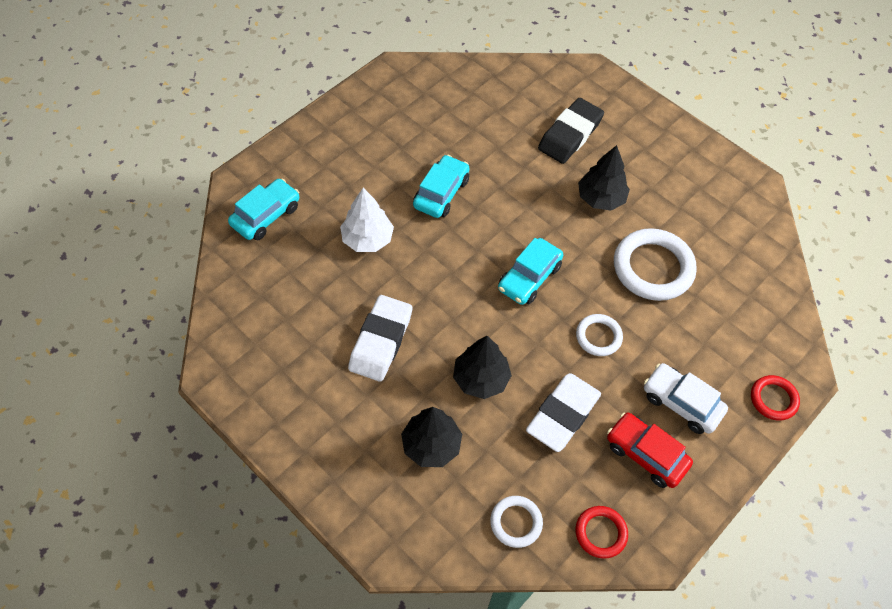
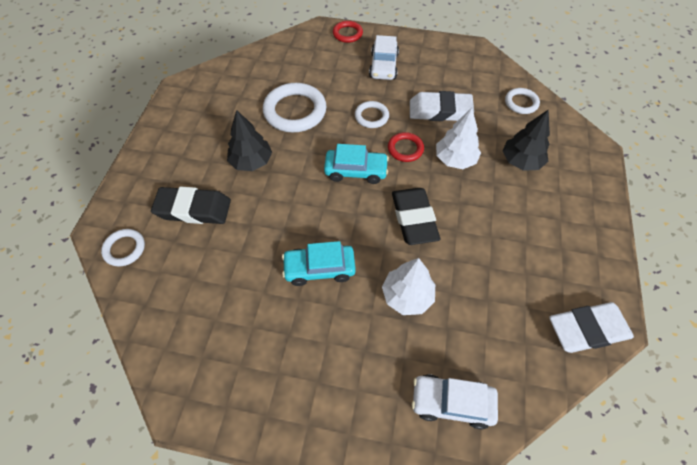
camera: 120 degrees left, 0 degrees up
(266, 216) = (452, 402): turquoise car -> white car
(381, 341) = (482, 230): white eraser -> white eraser (587, 329)
(437, 292) = (414, 219): none -> black eraser
(481, 379) = (455, 159): black tree -> white tree
(558, 79) = (124, 249): none -> white ring
(601, 533) = (489, 69): red ring -> red ring (405, 149)
(646, 454) = (428, 69): red car -> none

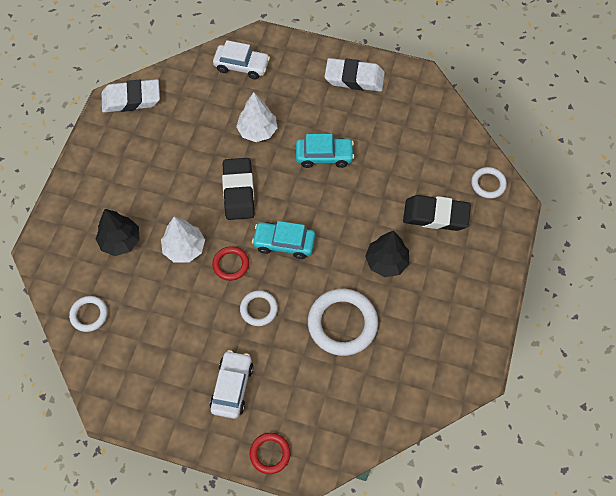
camera: 175 degrees left, 5 degrees up
(440, 111) = (182, 311): white eraser -> white eraser (354, 78)

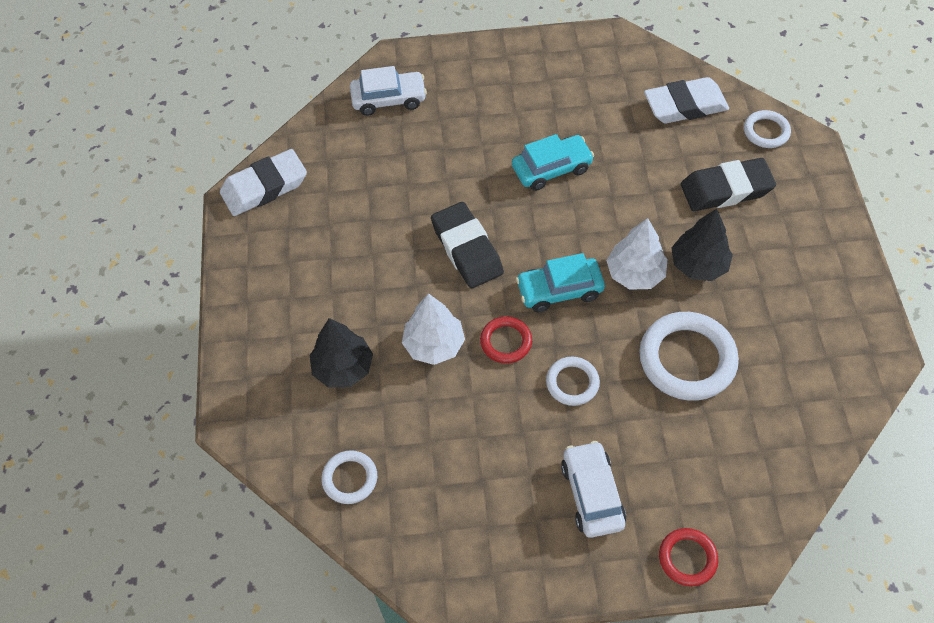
camera: 20 degrees left, 5 degrees down
(257, 131) = (451, 168): white tree -> white tree (635, 274)
(354, 78) = (538, 67): white eraser -> white eraser (685, 105)

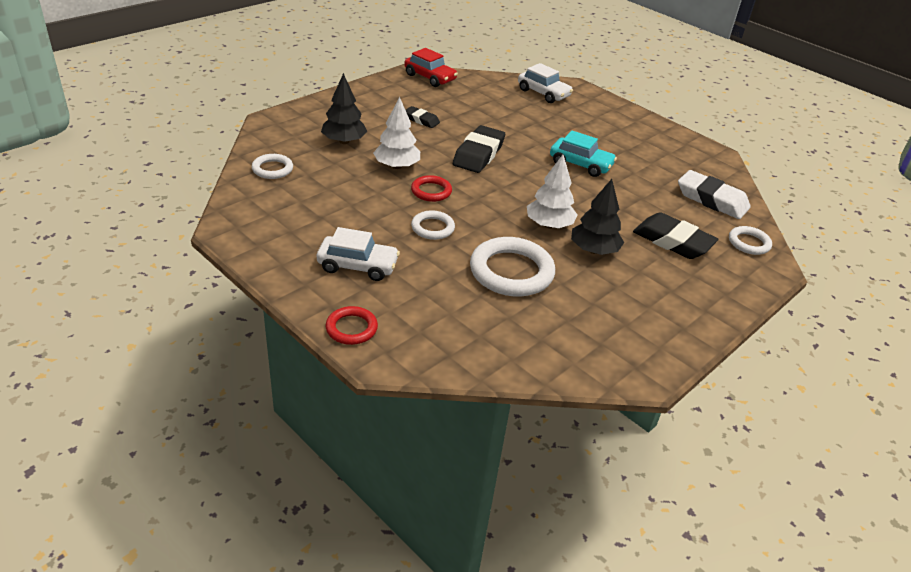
camera: 45 degrees right, 20 degrees down
(264, 187) = (430, 77): white eraser -> red car
(355, 259) = (421, 120): none -> black eraser
(559, 290) = (495, 198): turquoise car -> none
(592, 494) = (358, 266): white car -> white car turned 60 degrees clockwise

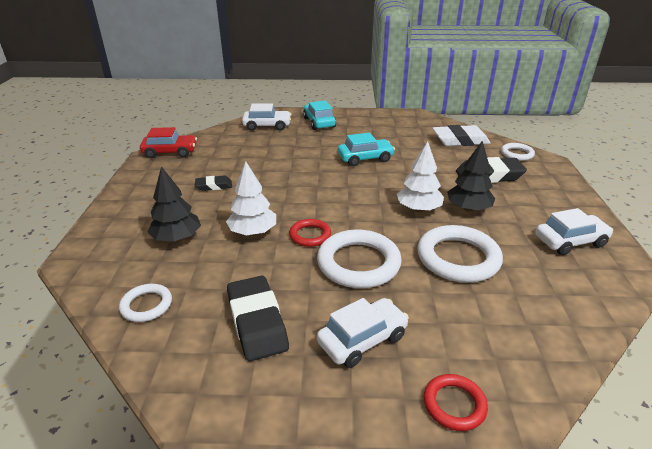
camera: 40 degrees left, 5 degrees down
(432, 228) = (358, 263): white ring -> white ring, size x1.84
(478, 154) = (295, 188): black eraser -> black eraser (257, 322)
(597, 113) = (319, 122): none -> turquoise car
(634, 325) = (570, 241): none -> white car

